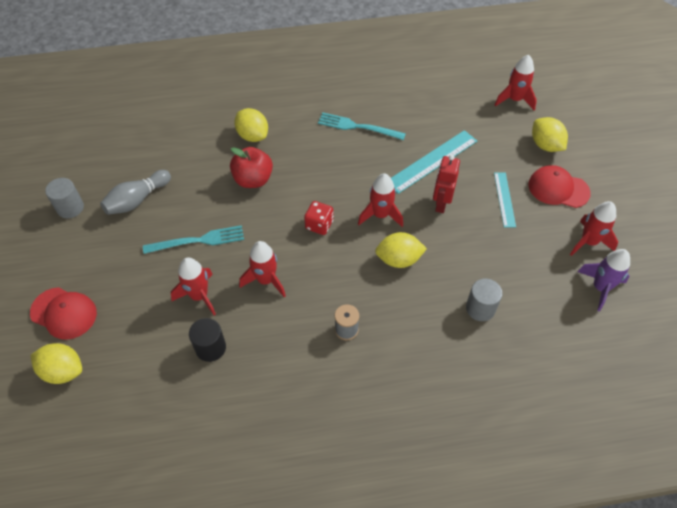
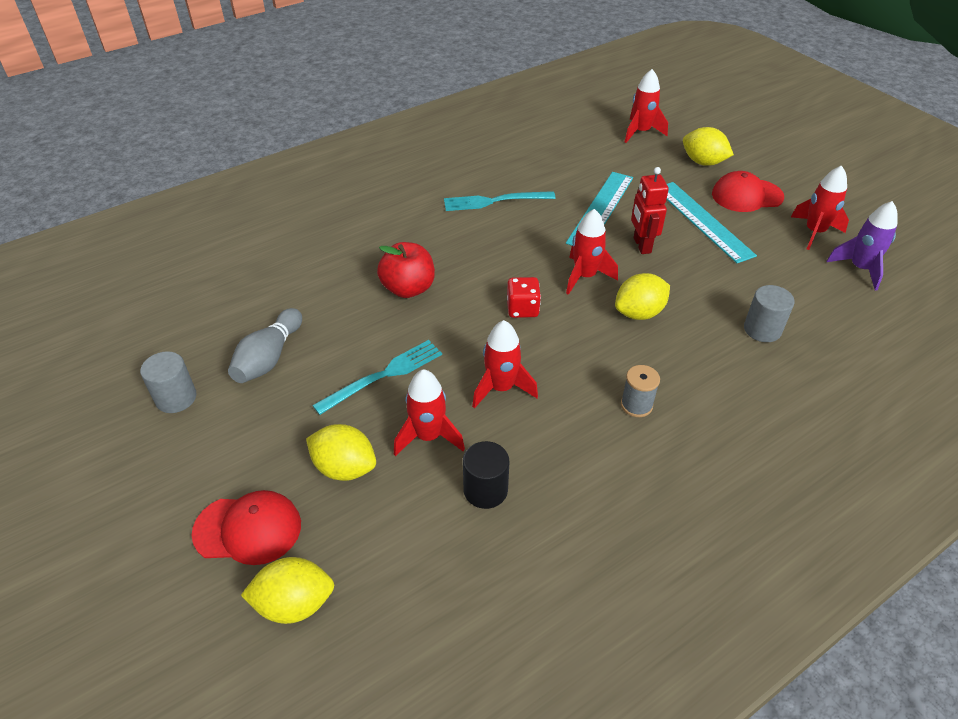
camera: 25 degrees left, 10 degrees down
(252, 136) = (375, 245): yellow lemon -> yellow lemon (344, 468)
(504, 199) = (702, 221): turquoise ruler -> turquoise ruler, size x1.64

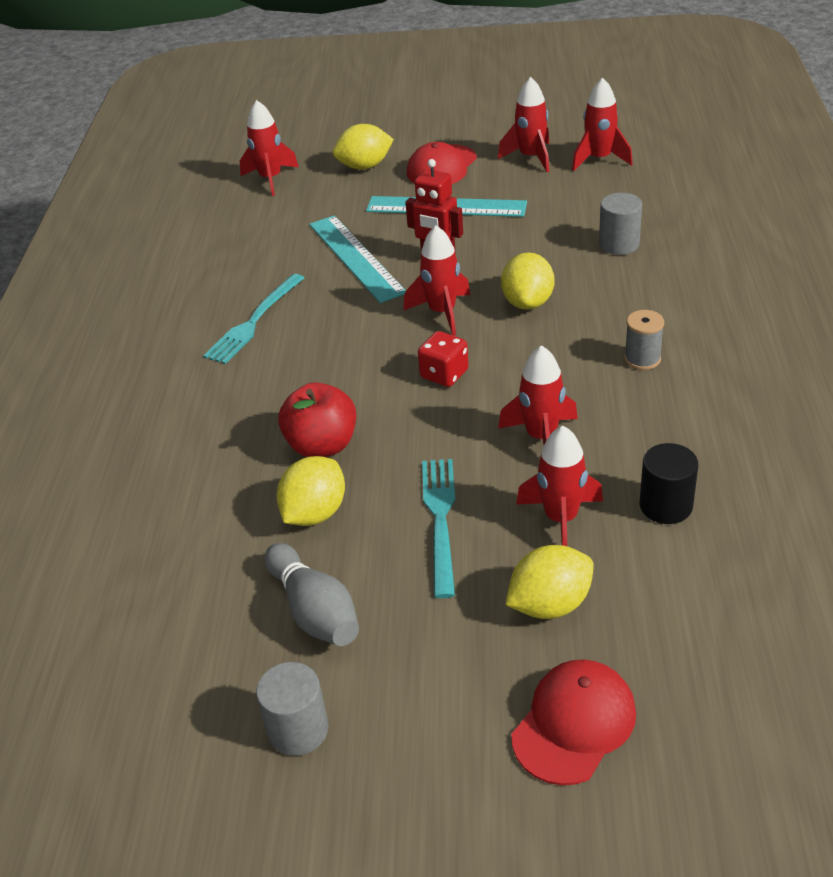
camera: 50 degrees left, 5 degrees down
(294, 604) = (707, 716): yellow lemon -> yellow lemon (315, 513)
(860, 269) = (599, 159): purple rocket -> red rocket

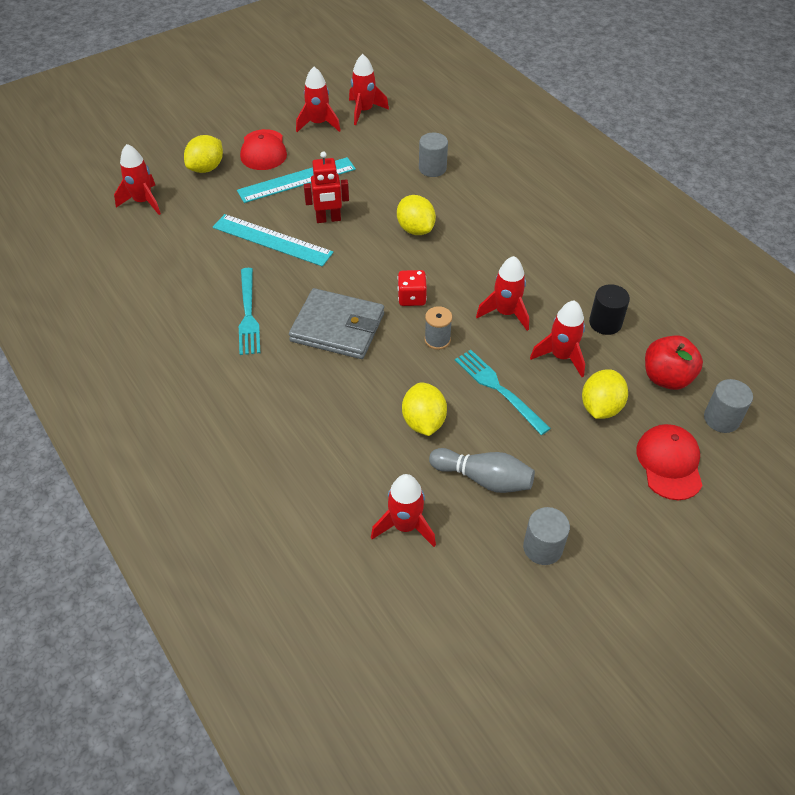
camera: 40 degrees left, 10 degrees up
(322, 445) = (384, 378): red apple -> red apple (666, 378)
(329, 372) = (337, 327): none -> grey wallet
(442, 312) = (369, 257): red rocket -> red rocket (405, 526)
(642, 359) = (514, 240): grey spool -> grey spool (437, 340)
(715, 708) = (721, 419): none -> grey cylinder

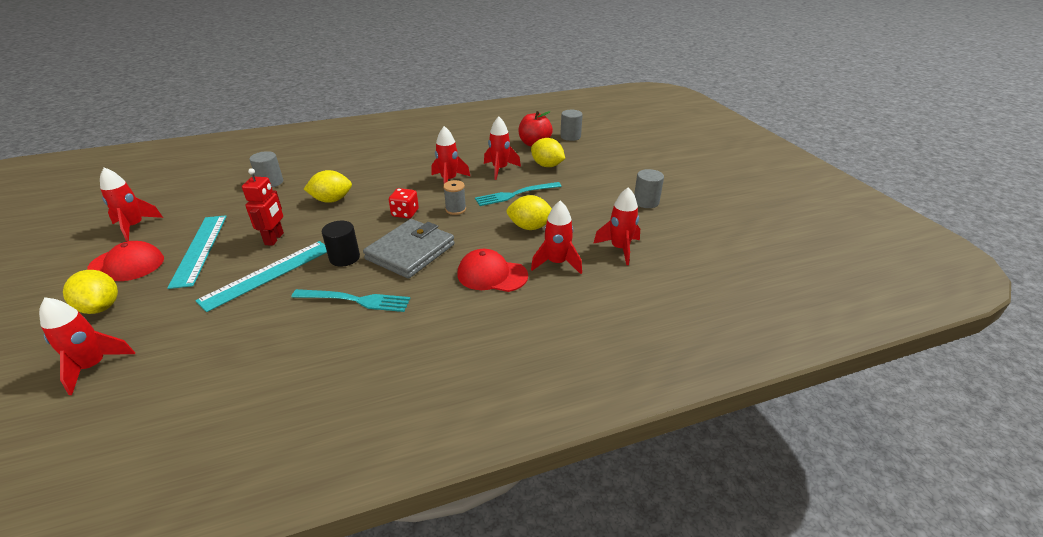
camera: 75 degrees left, 15 degrees down
(364, 111) = (153, 201): red rocket -> red rocket (557, 263)
(483, 478) = (588, 212): grey bowling pin -> none
(605, 323) = (481, 151): black cylinder -> black cylinder (344, 258)
(669, 463) = (595, 155): red cap -> red cap (492, 275)

